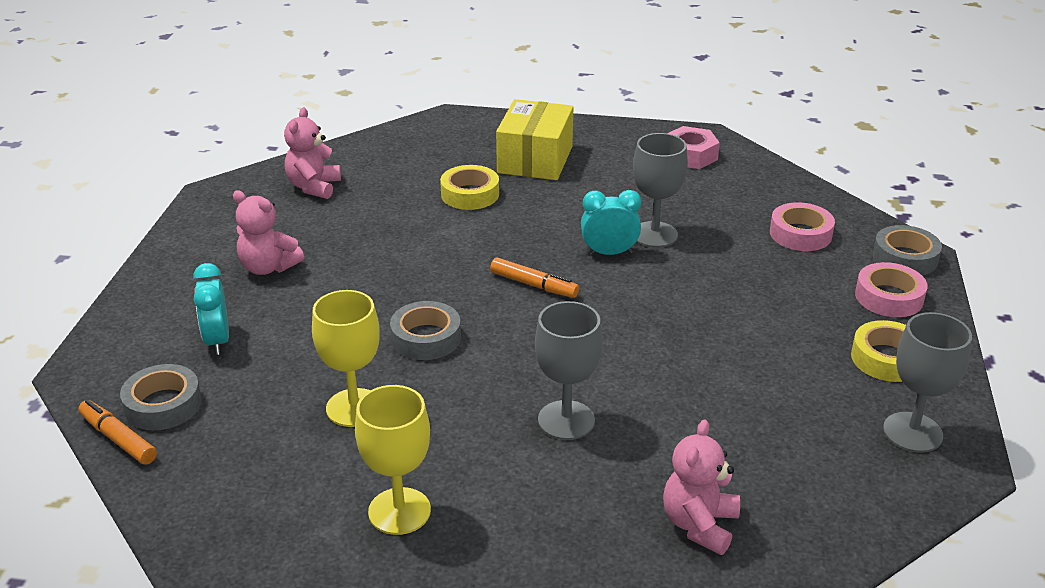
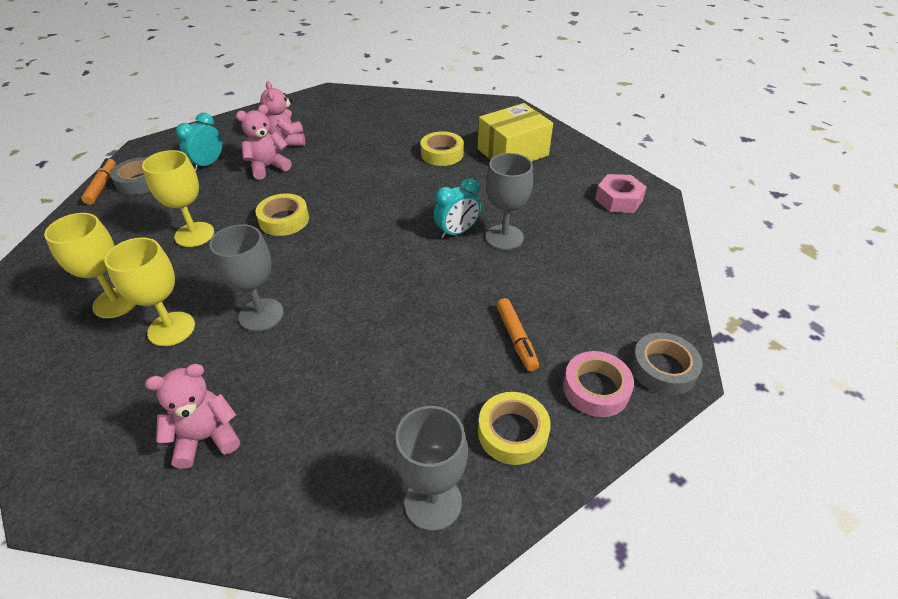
camera: 45 degrees right, 10 degrees up
(314, 187) = (375, 110): pink teddy bear -> pink teddy bear (268, 167)
(426, 338) = (284, 220): grey tape -> yellow tape
(505, 488) = (171, 329): none -> yellow goblet
(534, 285) = (383, 225): orange marker -> orange marker (516, 338)
(609, 253) = (457, 232): turquoise clock -> turquoise clock turned 105 degrees clockwise
(800, 234) = (607, 298): pink tape -> none

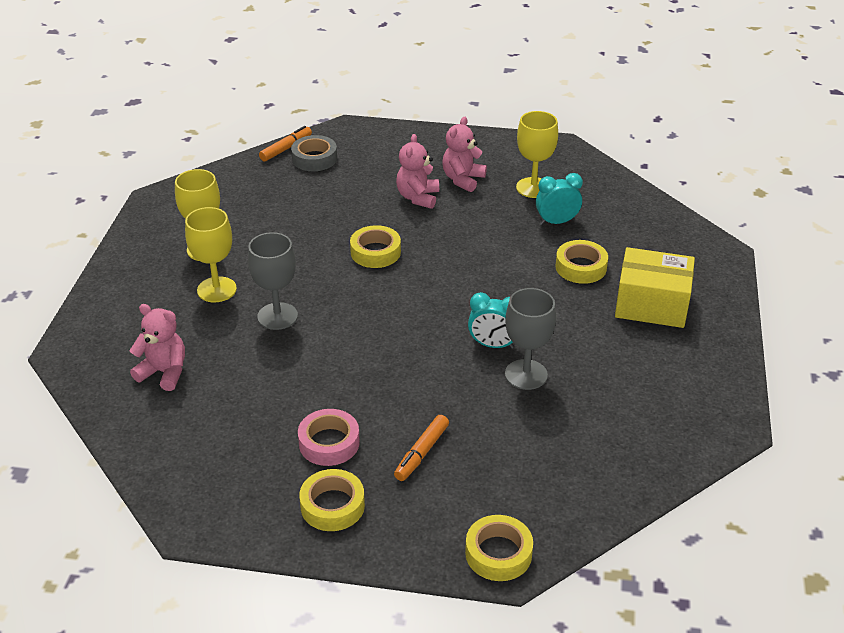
camera: 45 degrees right, 5 degrees down
(194, 234) = (302, 227): yellow goblet -> yellow goblet (533, 188)
(208, 164) = (377, 169): turquoise clock -> turquoise clock (556, 222)
(268, 167) = (418, 197): pink teddy bear -> pink teddy bear turned 90 degrees counterclockwise
(433, 502) = (235, 503): grey goblet -> none
(596, 389) = (427, 526): pink tape -> pink tape (329, 443)
(618, 200) = (686, 411): pink nut -> none
(663, 369) = (498, 553): grey tape -> yellow tape

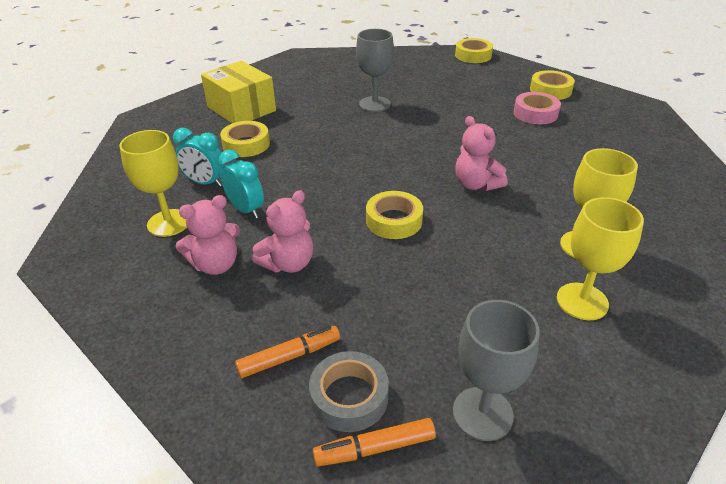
camera: 145 degrees left, 0 degrees up
(164, 372) = (655, 191): pink teddy bear -> pink teddy bear (476, 184)
(277, 316) = (530, 199): grey goblet -> grey goblet (482, 413)
(421, 453) = (479, 93): orange marker -> orange marker (289, 357)
(493, 345) = (376, 123): turquoise clock -> turquoise clock (246, 210)

